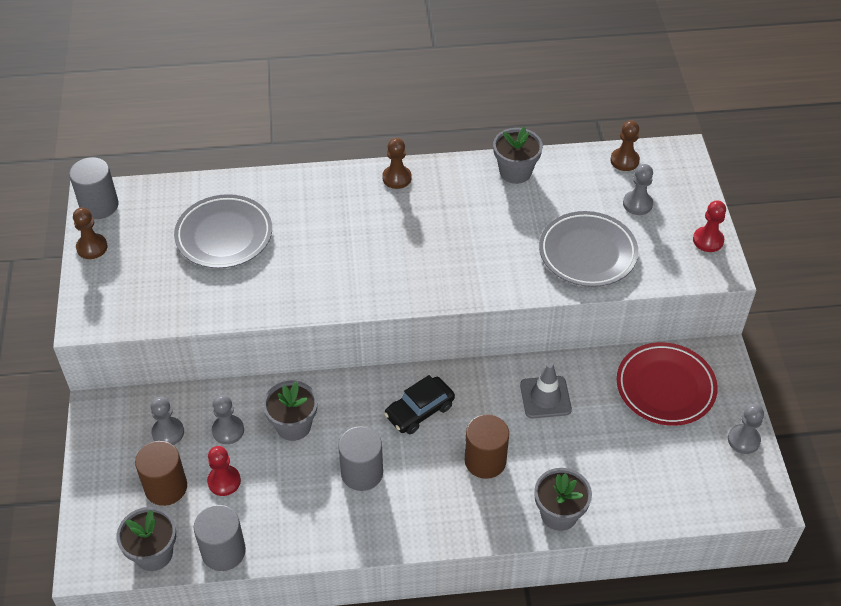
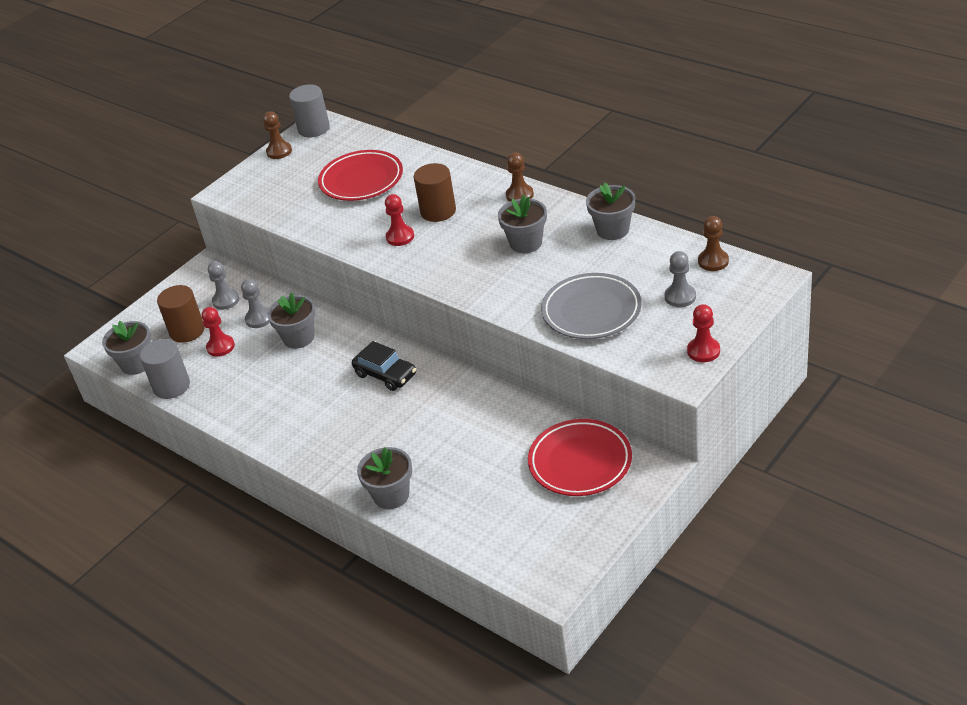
camera: 50 degrees right, 10 degrees down
(224, 236) = (361, 180): grey plate -> red plate
(337, 273) = (400, 237): none -> red pawn
(362, 473) = (302, 390): grey cylinder -> none
(419, 411) = (385, 374): black car -> black car turned 150 degrees counterclockwise
(458, 220) = (526, 243): none -> grey flower pot
(485, 461) = (387, 431): brown cylinder -> brown cylinder (438, 211)
(545, 397) = (481, 416): grey traffic cone -> none
(743, 440) = (593, 535): grey pawn -> none

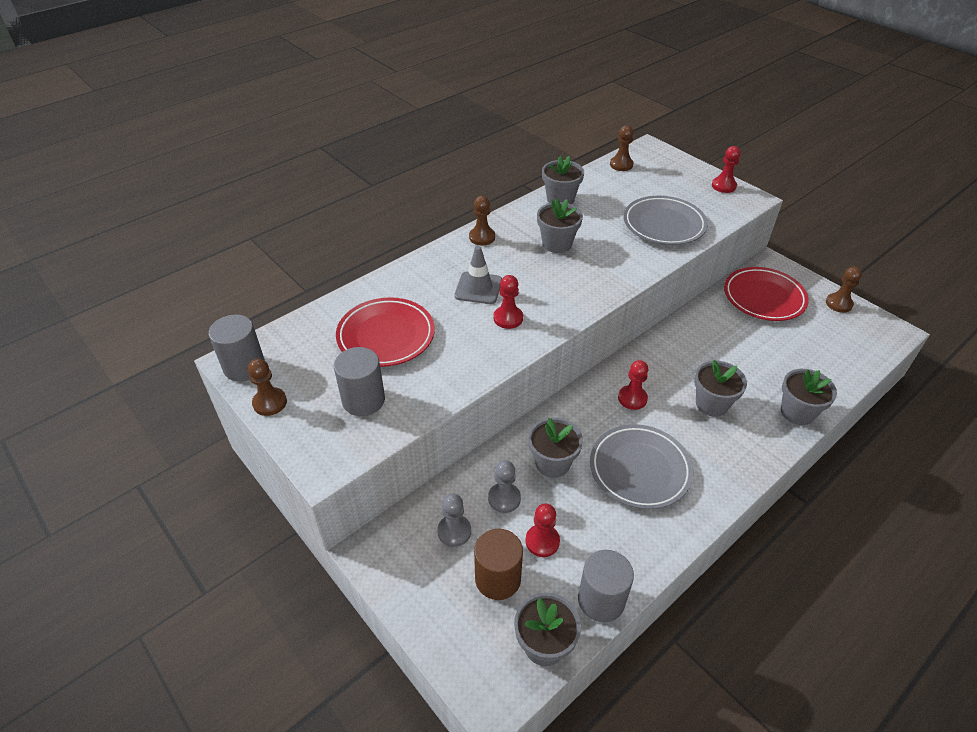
camera: 85 degrees left, 5 degrees up
(288, 190) = (363, 400): none -> grey cylinder
(299, 390) = (639, 469): none -> grey plate
(385, 374) = (632, 398): black car -> red pawn
(390, 430) = (712, 404): none -> grey flower pot
(438, 211) = (478, 288): brown cylinder -> grey traffic cone
(592, 533) = (838, 304): none -> brown pawn
(680, 297) = (658, 184): grey pawn -> none

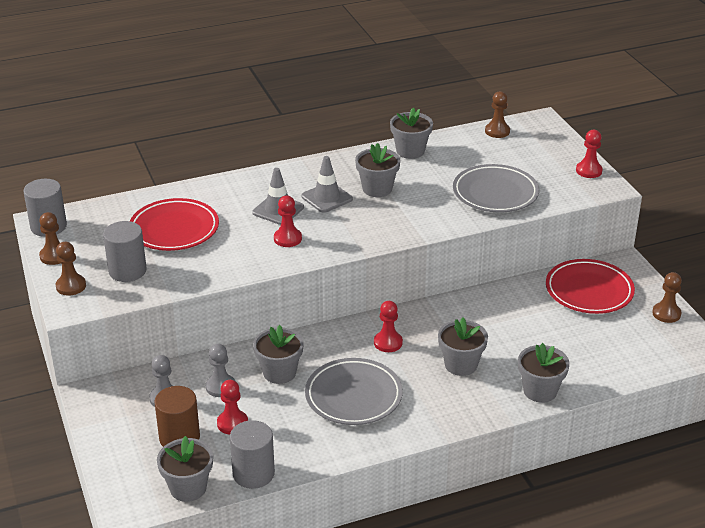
camera: 20 degrees right, 10 degrees down
(482, 237) = (311, 169): brown pawn -> brown pawn (71, 286)
(516, 264) = (327, 198): none -> grey traffic cone

